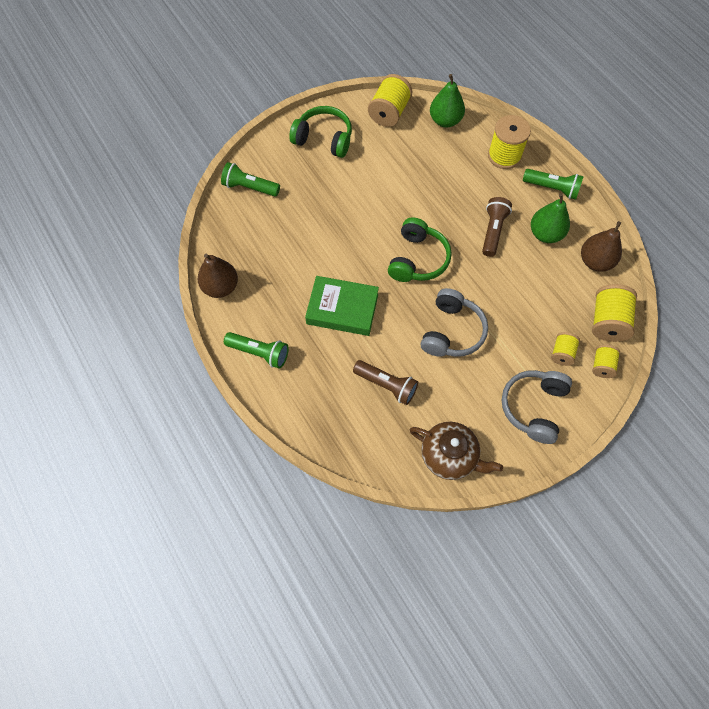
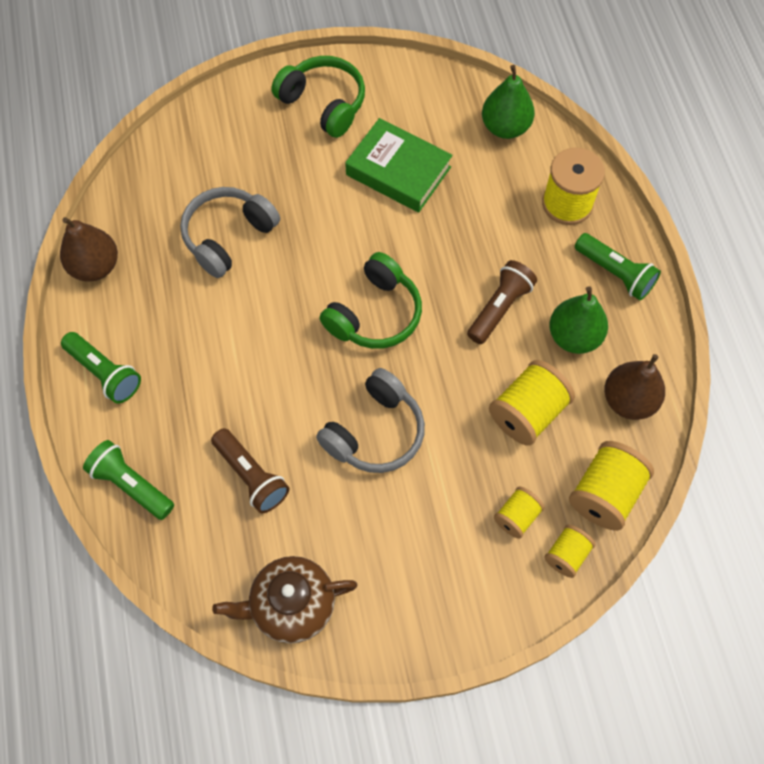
camera: 20 degrees right, 0 degrees up
(250, 187) = (194, 141): green flashlight -> green flashlight (131, 485)
(342, 309) = (240, 350): green book -> green book (398, 171)
(389, 112) = (431, 92): yellow spool -> yellow spool (527, 413)
(449, 456) = (291, 605): brown teapot -> brown teapot turned 120 degrees clockwise
(533, 407) = (440, 580): grey headphones -> grey headphones (228, 236)

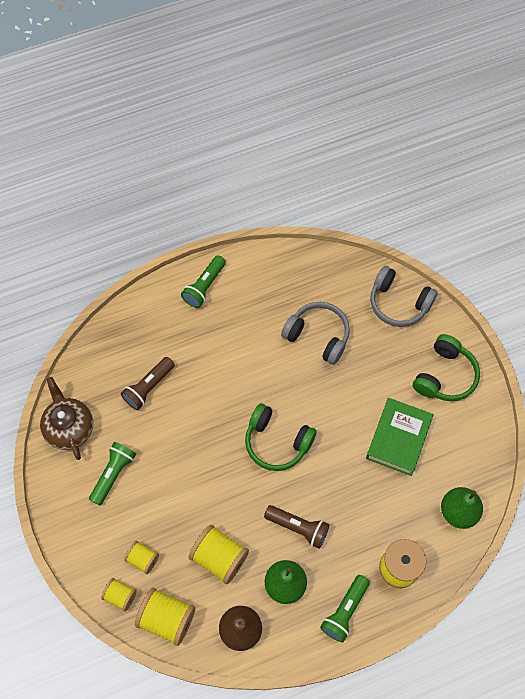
camera: 80 degrees right, 0 degrees up
(95, 266) = (278, 262): brown pear -> none
(131, 485) = (133, 320): green flashlight -> green flashlight (113, 474)
(375, 432) = (189, 457): grey headphones -> grey headphones (398, 303)

